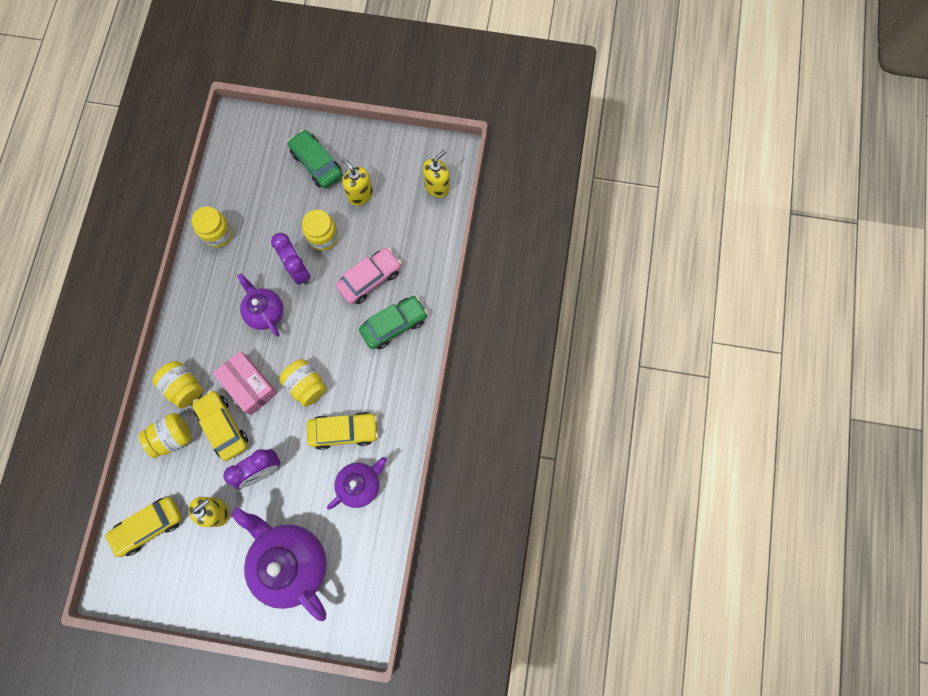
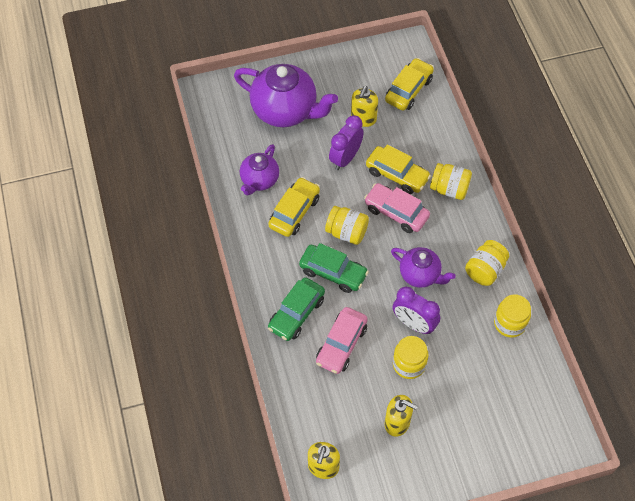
camera: 155 degrees right, 15 degrees down
(172, 437) = (433, 151): yellow jar -> yellow jar (485, 270)
(249, 385) = (396, 212): pink box -> pink car
(316, 164) = (460, 435): green car -> green car (333, 272)
(344, 431) = (294, 212): yellow car -> yellow car turned 150 degrees clockwise

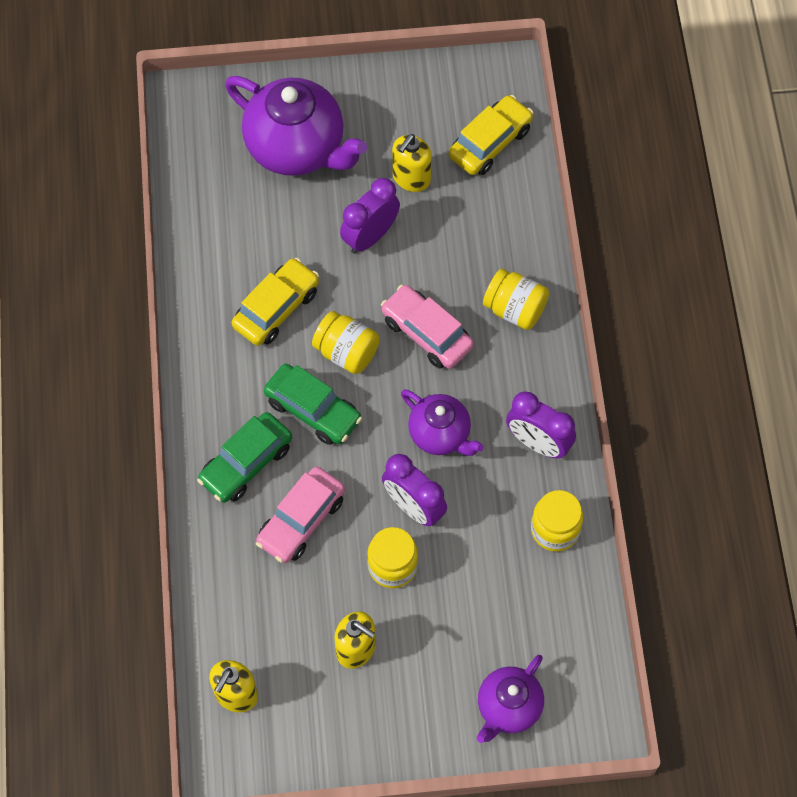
camera: 10 degrees right, 5 degrees up
(259, 180) = (235, 251): purple teapot -> purple teapot (508, 707)
(397, 175) = (441, 274): yellow car -> none
(485, 270) = (538, 443): yellow jar -> purple clock

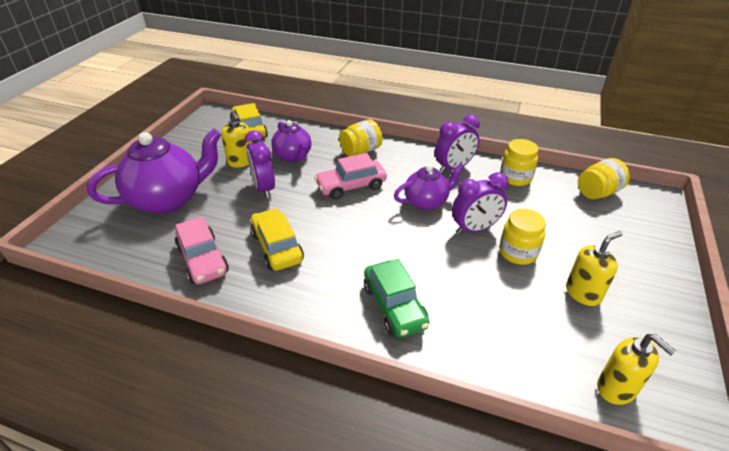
camera: 65 degrees left, 25 degrees down
(301, 520) = (461, 289): pink car -> pink car (203, 260)
(313, 410) = (372, 254): green car -> none
(346, 352) = (338, 224): yellow jar -> yellow jar (598, 192)
(508, 707) = (641, 232): purple teapot -> purple teapot (293, 156)

